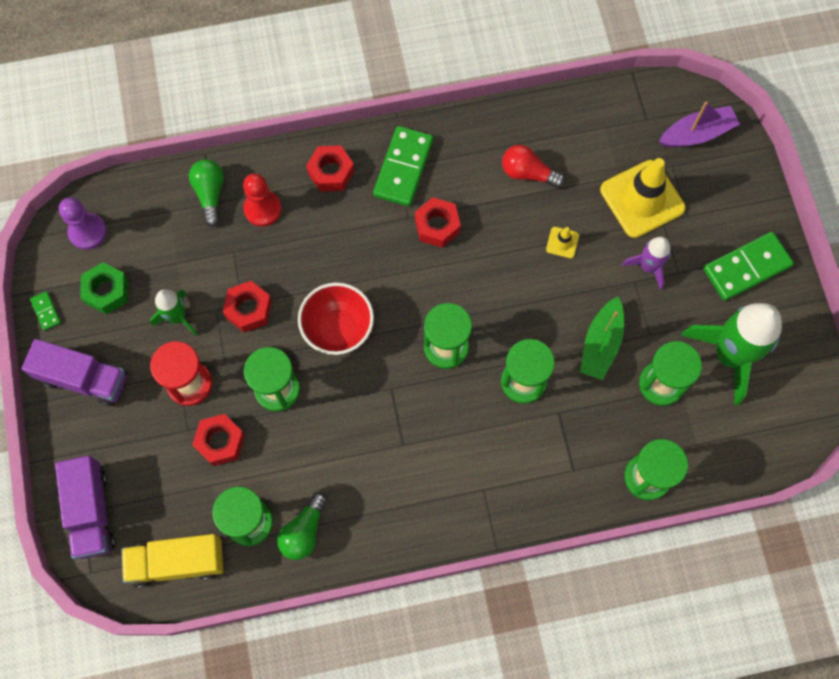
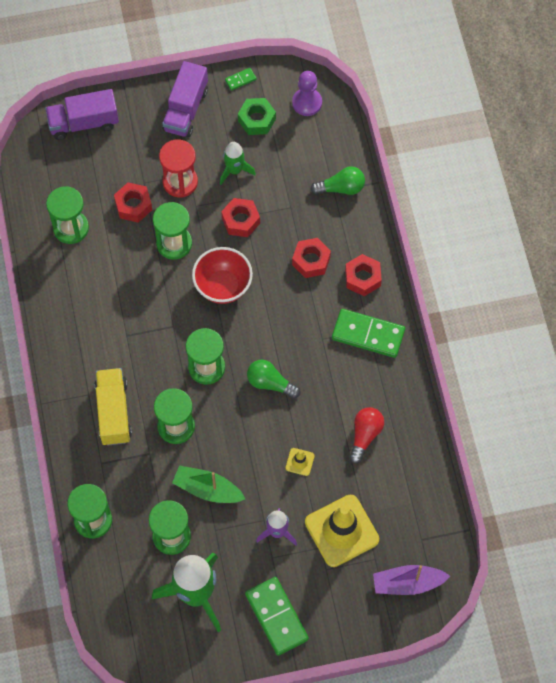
camera: 90 degrees right, 5 degrees down
(177, 562) = (43, 181): yellow truck -> yellow truck (113, 412)
(262, 209) = (328, 227): red pawn -> none
(304, 531) = (62, 266): green light bulb -> green light bulb (270, 383)
(437, 226) = (314, 361): red nut -> red nut (311, 261)
(697, 134) = (407, 583): purple boat -> purple boat turned 105 degrees clockwise

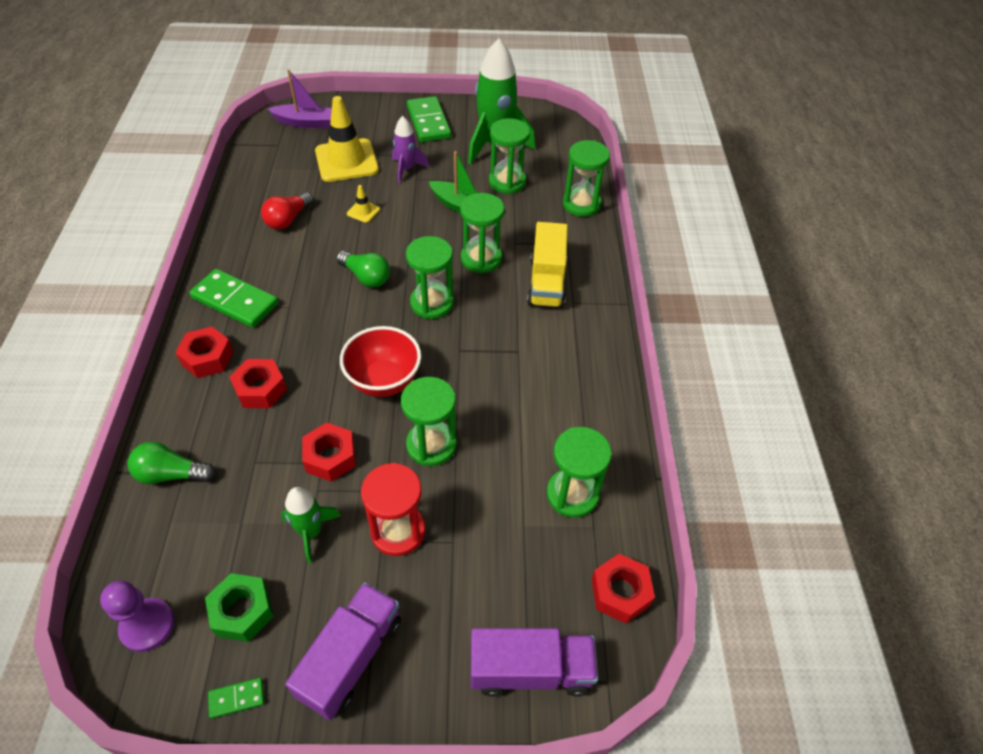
camera: 170 degrees left, 15 degrees down
(133, 205) = (476, 509): red nut -> red nut (620, 592)

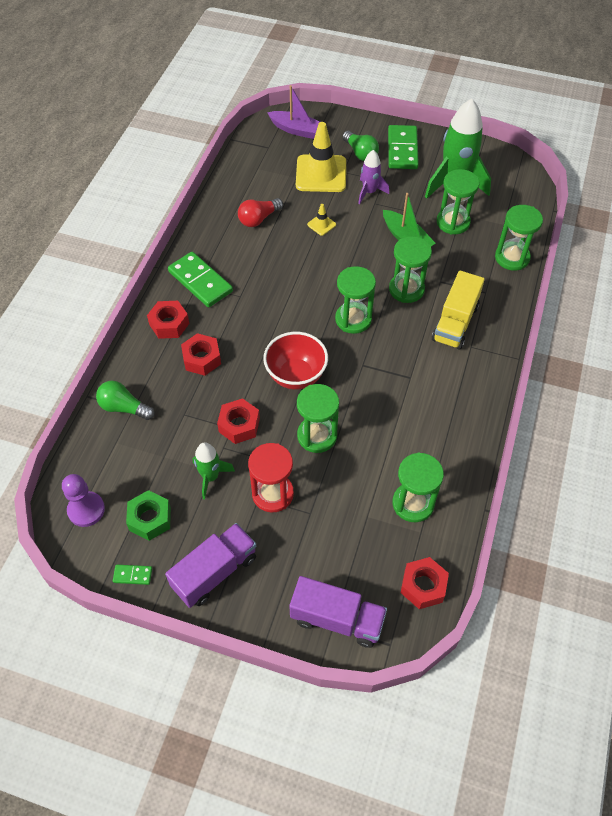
camera: 20 degrees right, 5 degrees up
(366, 277) = (307, 284): green light bulb -> green light bulb (360, 153)

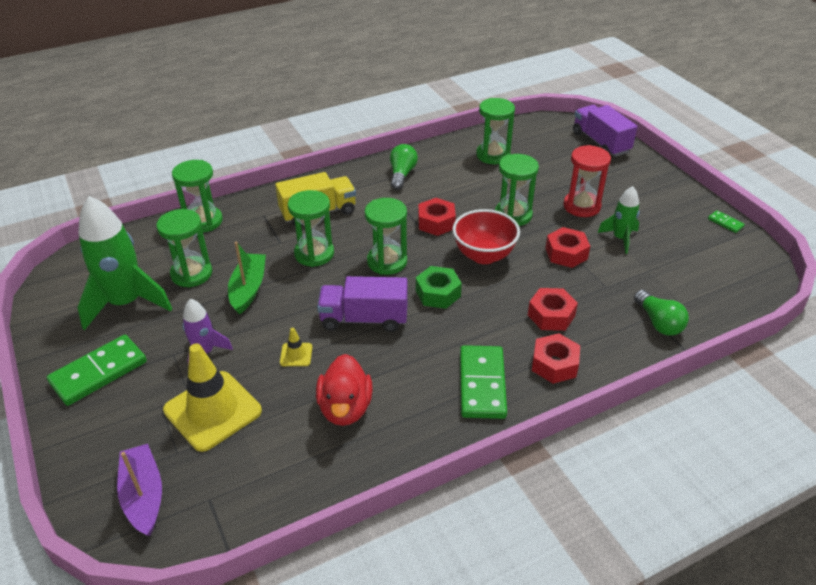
camera: 135 degrees left, 15 degrees down
(86, 510) = (741, 274): purple pawn -> none
(150, 519) = (690, 242): green nut -> green nut (438, 293)
(214, 572) = (662, 195): purple truck -> purple truck (364, 319)
(258, 219) = (345, 408): red light bulb -> red duck
(360, 153) = (139, 402): green light bulb -> green light bulb (402, 174)
(423, 586) = (533, 128): red nut -> red nut (436, 222)

